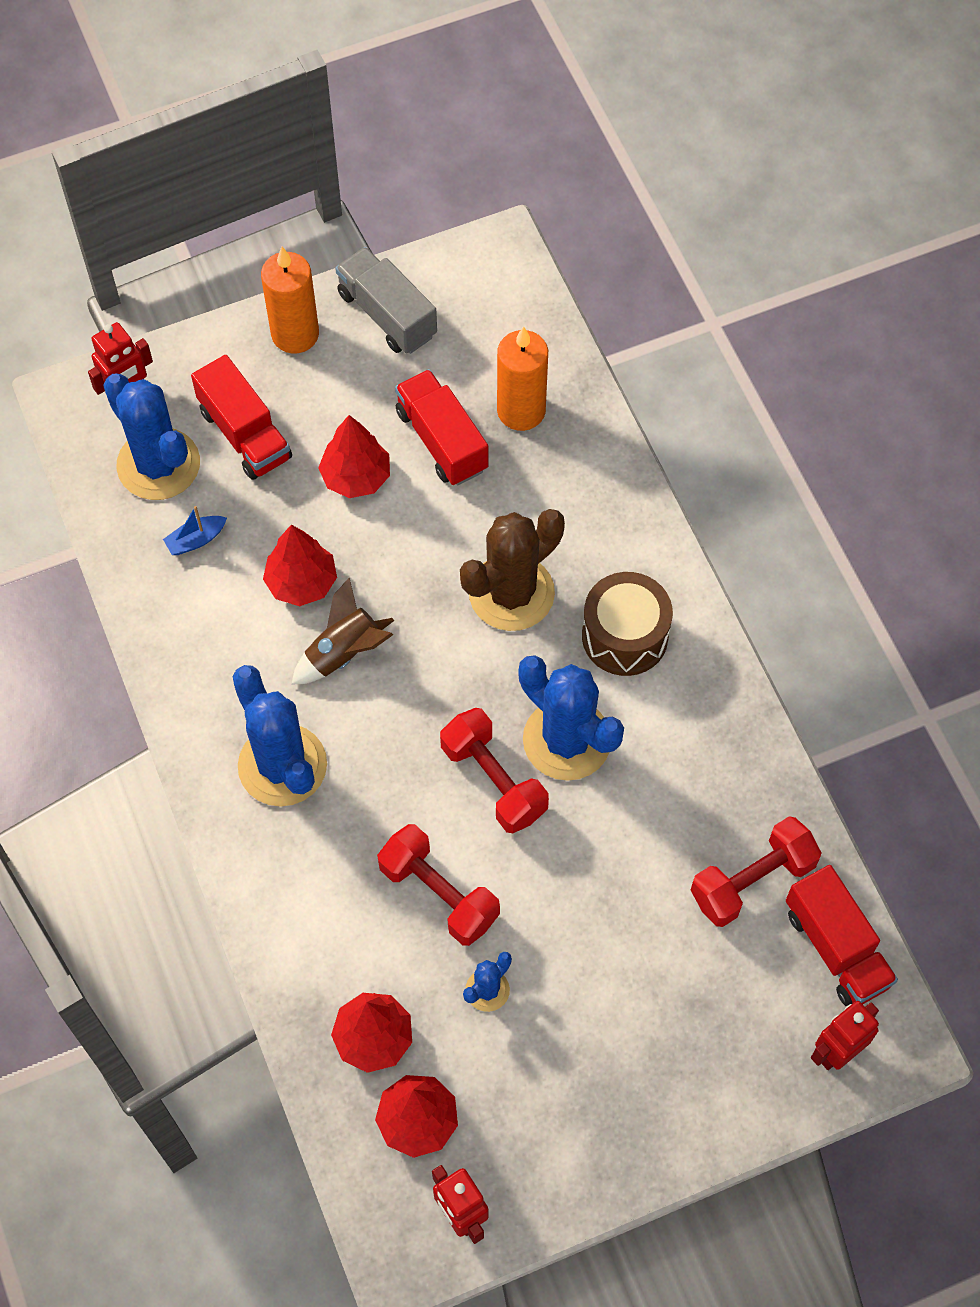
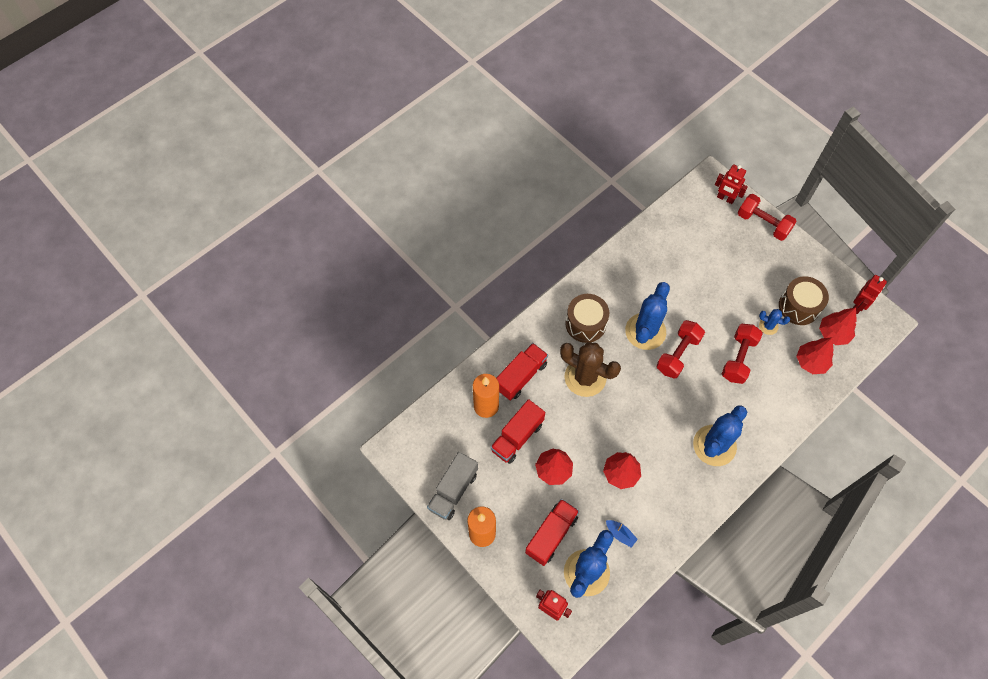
camera: 110 degrees left, 0 degrees up
(344, 652) = (647, 440): brown rocket -> none
(508, 1078) = (798, 307): none -> brown drum
(752, 880) = (672, 244): red dumbbell -> red dumbbell (763, 224)
(836, 947) = (685, 209): red truck -> red truck (521, 376)

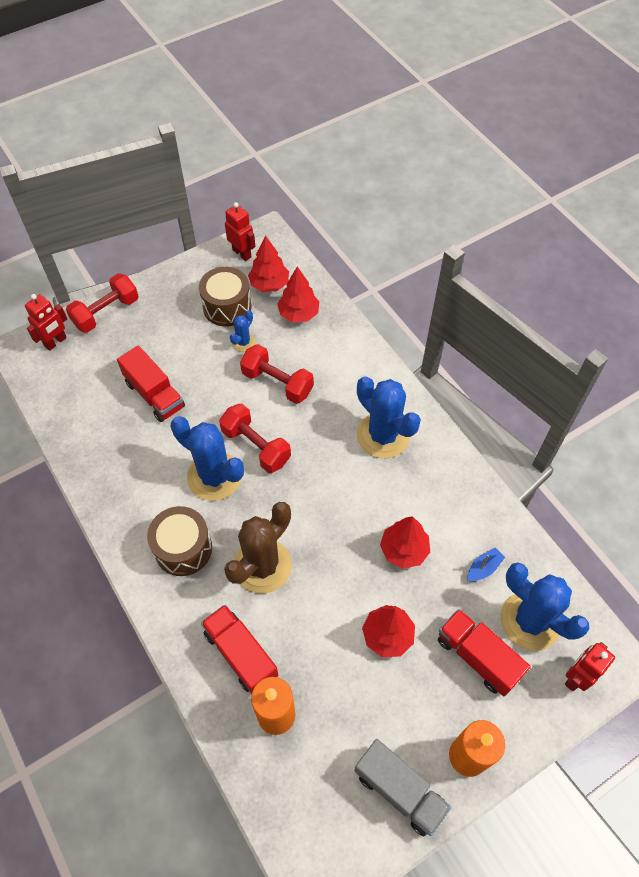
camera: 80 degrees left, 5 degrees down
(517, 437) = (332, 677): red truck -> red truck (154, 395)

